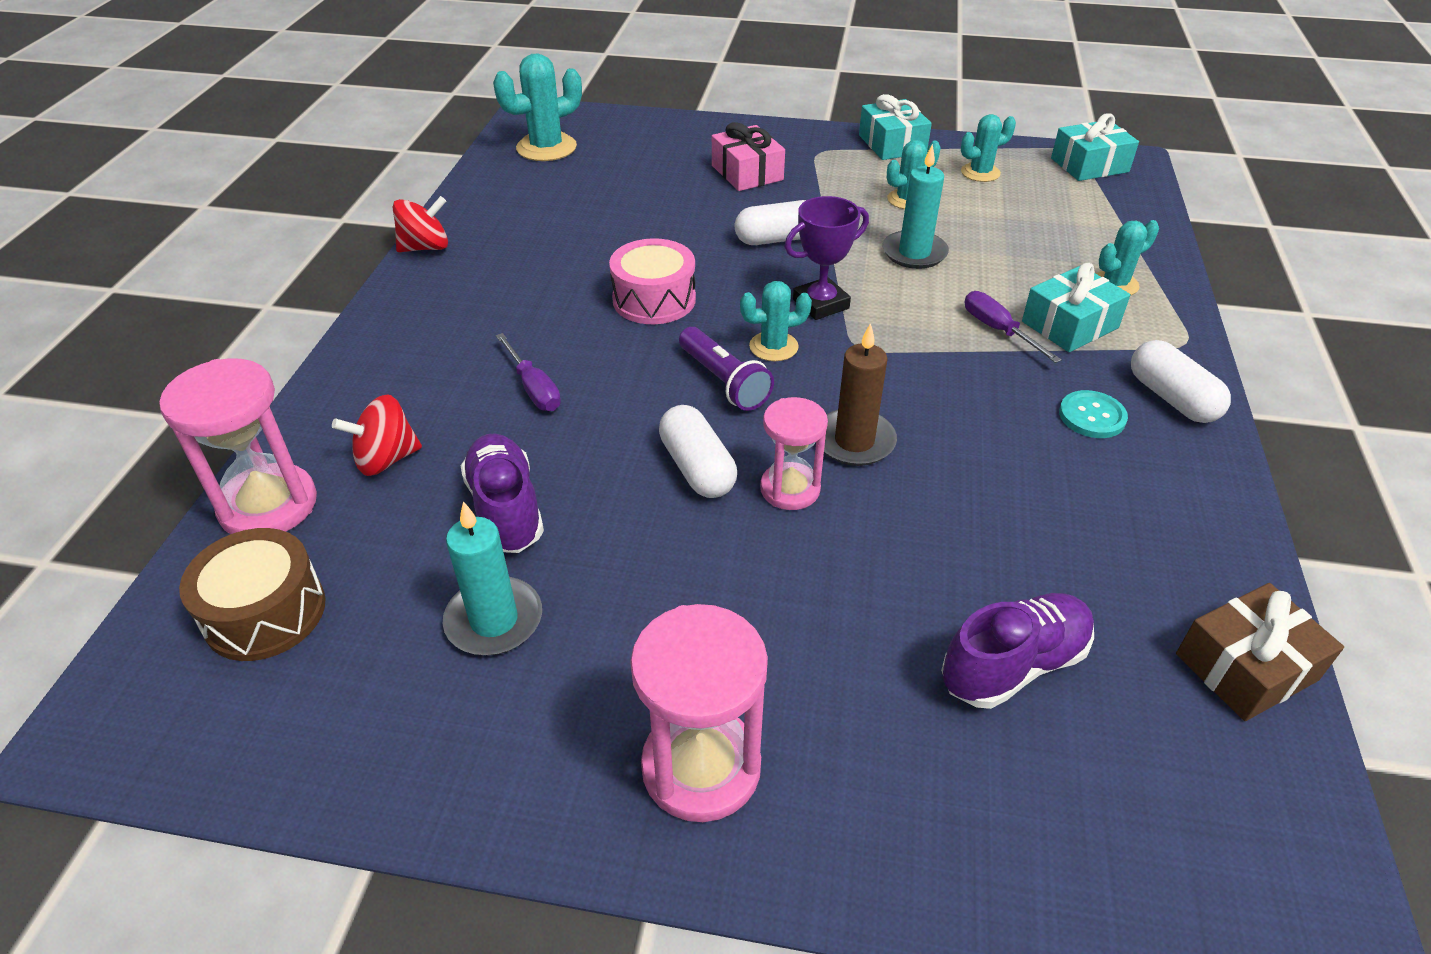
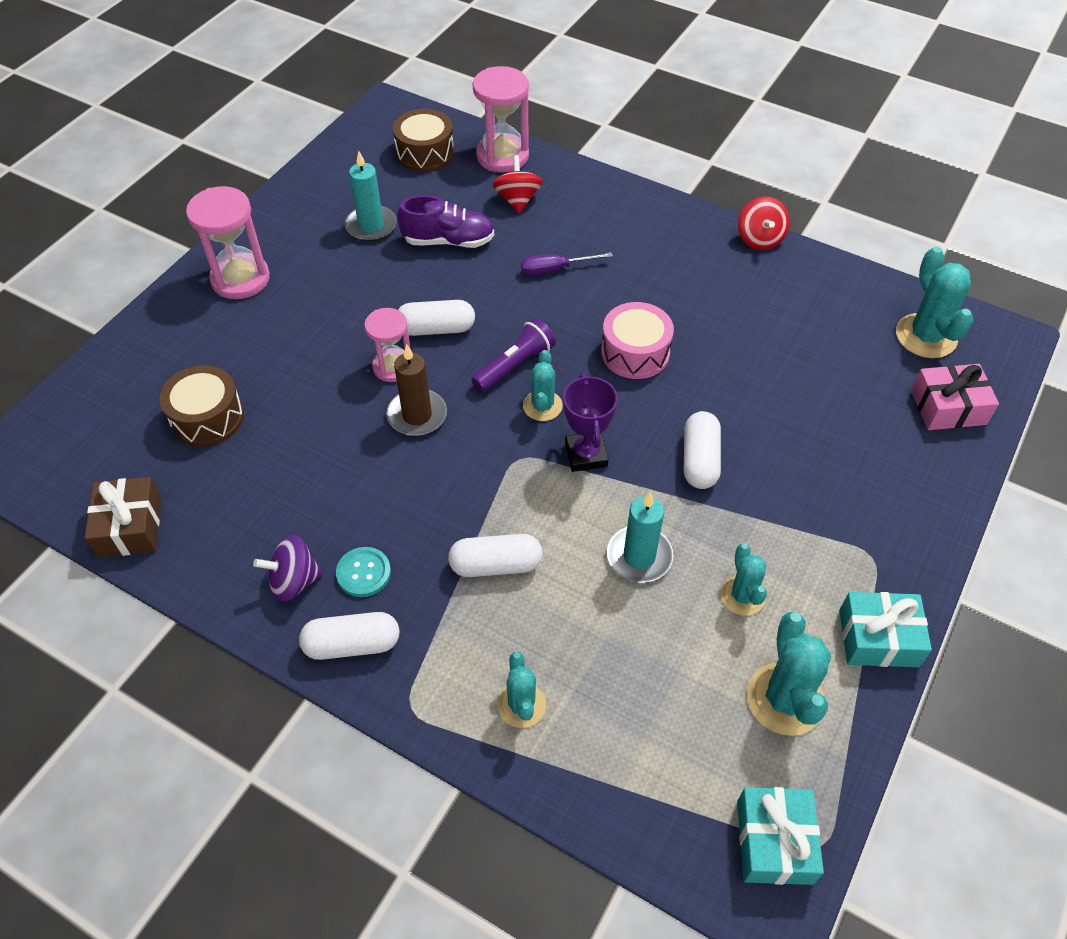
camera: 110 degrees right, 10 degrees up
(724, 381) = (515, 365): purple flashlight -> purple flashlight turned 150 degrees clockwise
(747, 173) = (837, 476): pink gift -> pink gift (948, 407)
(980, 173) = (785, 699): turquoise cactus -> turquoise cactus, size x1.61
(998, 330) = (496, 565): purple screwdriver -> white capsule
(1013, 665) = (207, 418): purple shoe -> brown drum
(1070, 325) = (478, 625): turquoise gift -> none
(1153, 467) = (294, 581): none -> purple spinning top

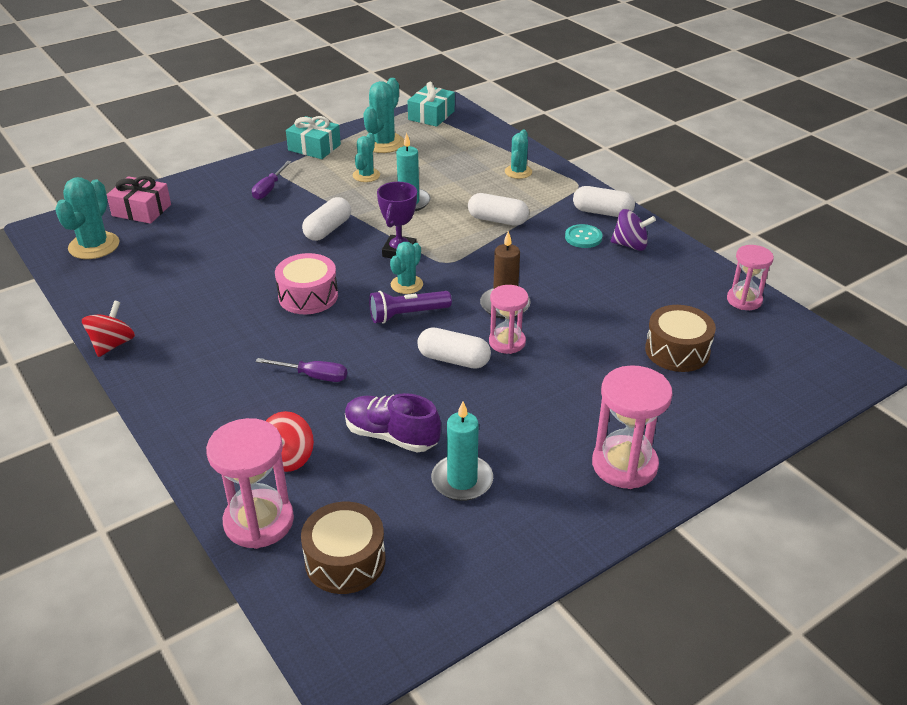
camera: 155 degrees left, 15 degrees down
(130, 526) = (744, 300): brown gift -> pink hourglass
(844, 509) = (269, 189): none -> purple screwdriver

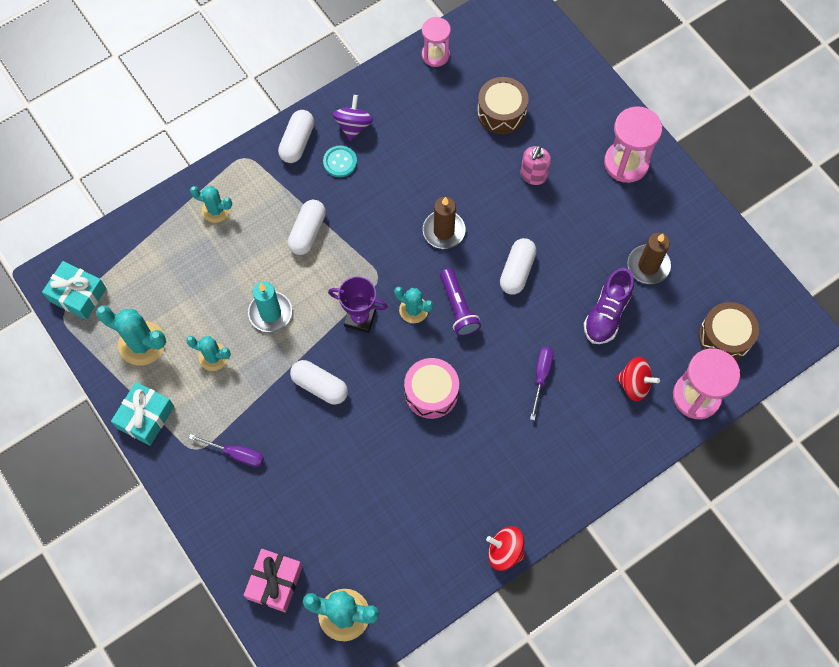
camera: 90 degrees left, 30 degrees up
(462, 480) = (648, 266): turquoise candle -> brown candle
(507, 342) = (493, 231): pink hourglass -> none
(589, 376) = (533, 176): none -> pink soap dispenser

